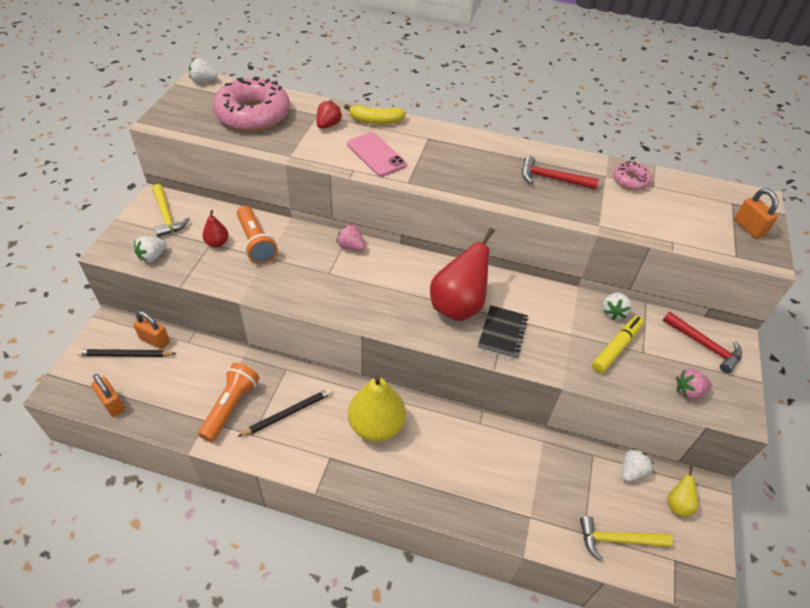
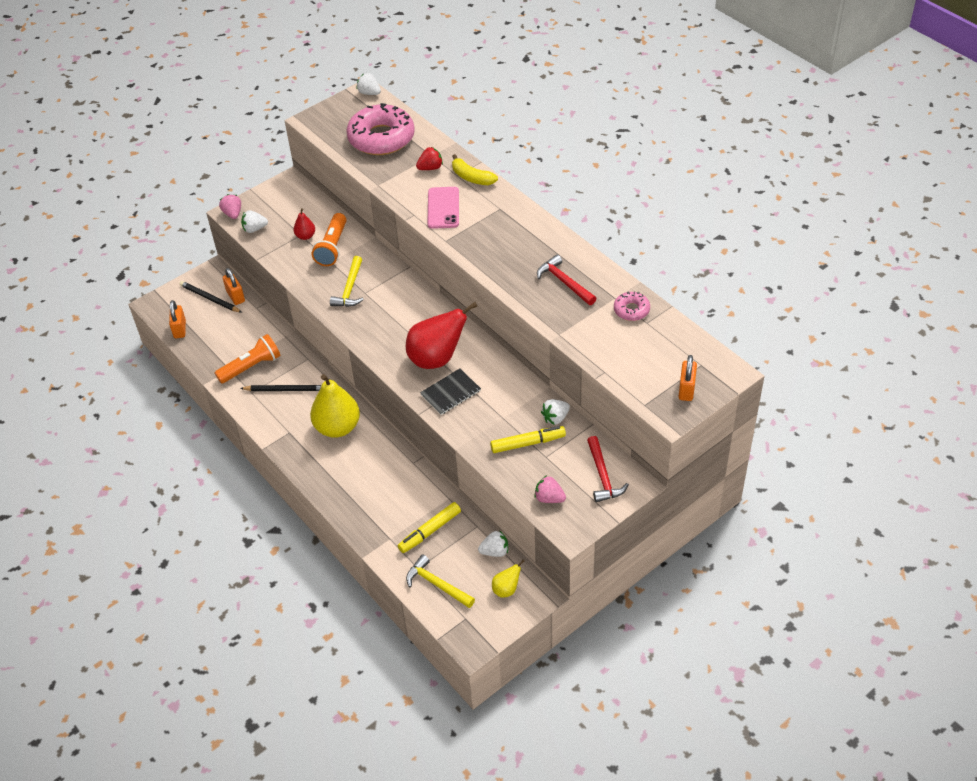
camera: 40 degrees right, 0 degrees up
(167, 216) = (287, 200): yellow hammer -> yellow hammer (350, 289)
(351, 246) = (399, 279): pink strawberry -> pink strawberry (233, 214)
(559, 486) = (430, 531): none -> yellow marker

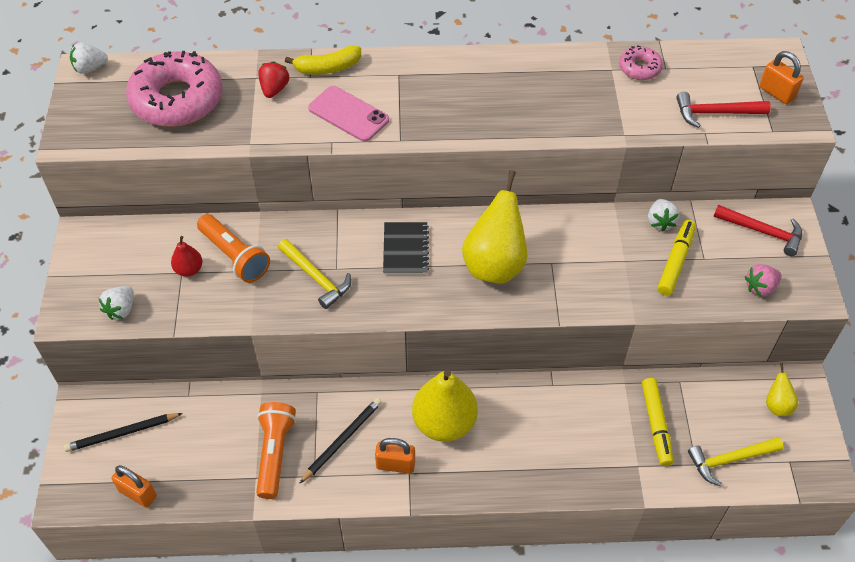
camera: 55 degrees left, 5 degrees up
(233, 214) = (70, 316): pink strawberry -> none
(235, 296) = (147, 405): orange padlock -> orange padlock (395, 464)
(437, 358) = (494, 264): red pear -> yellow pear
(450, 393) = (553, 281): black notebook -> black notebook (405, 249)
(495, 551) = (723, 386): white strawberry -> none
(564, 282) = (555, 90): red hammer -> red hammer (715, 113)

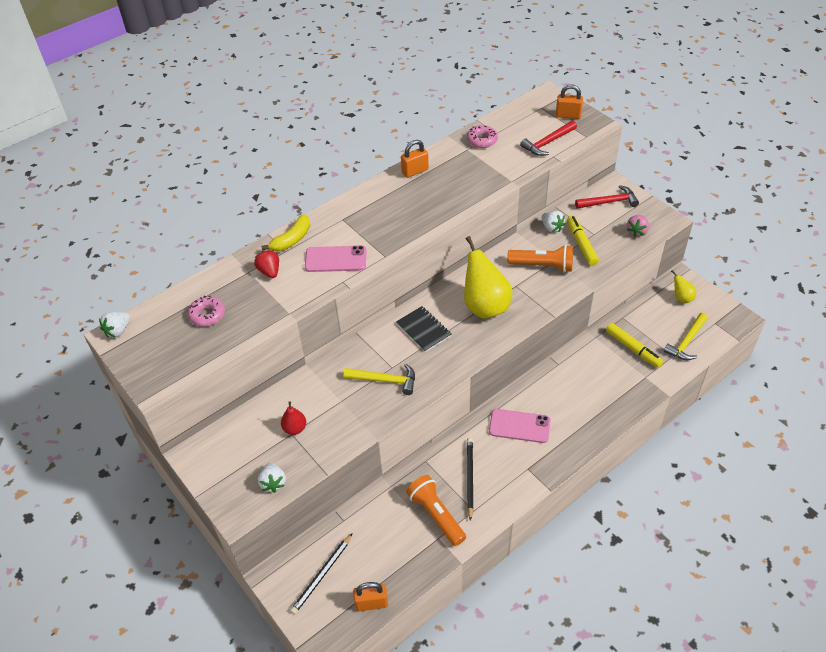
camera: 35 degrees left, 5 degrees down
(177, 99) = (207, 315): pink donut -> pink donut, size x0.47
(235, 256) = (318, 401): orange flashlight -> orange flashlight (543, 266)
(395, 464) = (515, 469): orange padlock -> orange padlock (415, 171)
(444, 423) = (519, 426): yellow pear -> pink phone

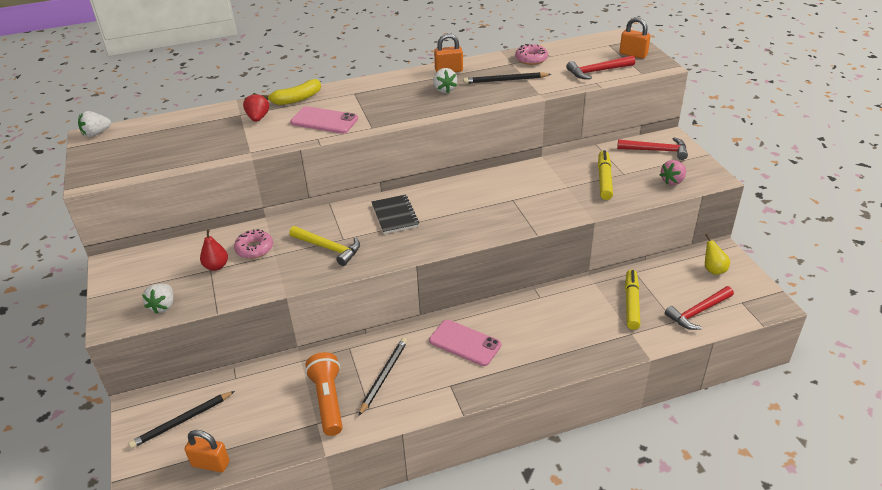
camera: 20 degrees right, 10 degrees down
(207, 315) = (178, 138): pink donut -> pink donut (254, 249)
(473, 172) = (505, 80): none -> black pencil
(485, 306) = (469, 210): yellow pear -> none
(543, 266) = (552, 189): orange flashlight -> none
(552, 228) = (581, 160): white strawberry -> white strawberry (444, 89)
(633, 349) = (631, 303): yellow marker -> yellow marker turned 150 degrees counterclockwise
(686, 342) = (698, 312): yellow hammer -> red hammer

